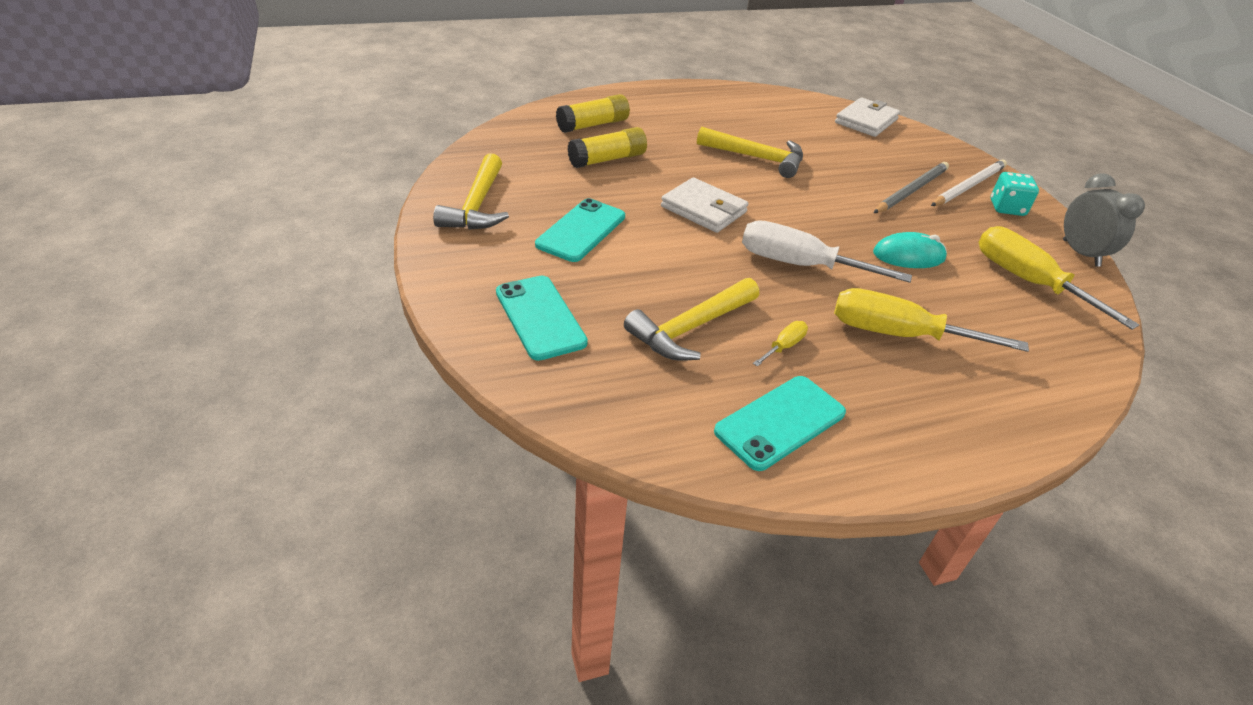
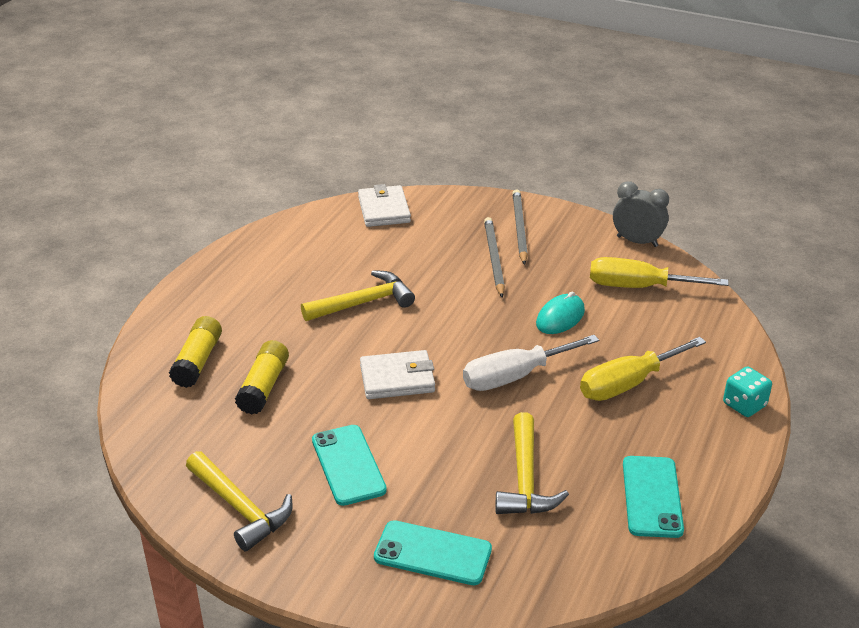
camera: 45 degrees left, 5 degrees down
(784, 346) = (588, 445): yellow screwdriver -> none
(968, 186) = (519, 228): white pencil -> grey pencil
(1007, 208) = (561, 232): turquoise dice -> turquoise dice (744, 405)

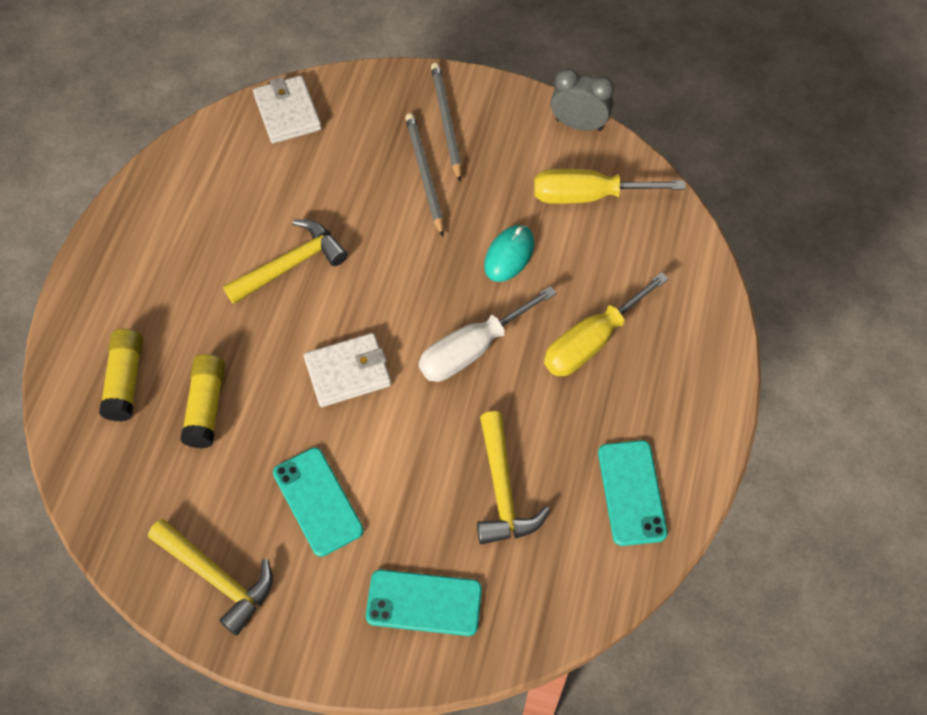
camera: 10 degrees left, 25 degrees up
(744, 405) = (713, 352): turquoise dice -> none

